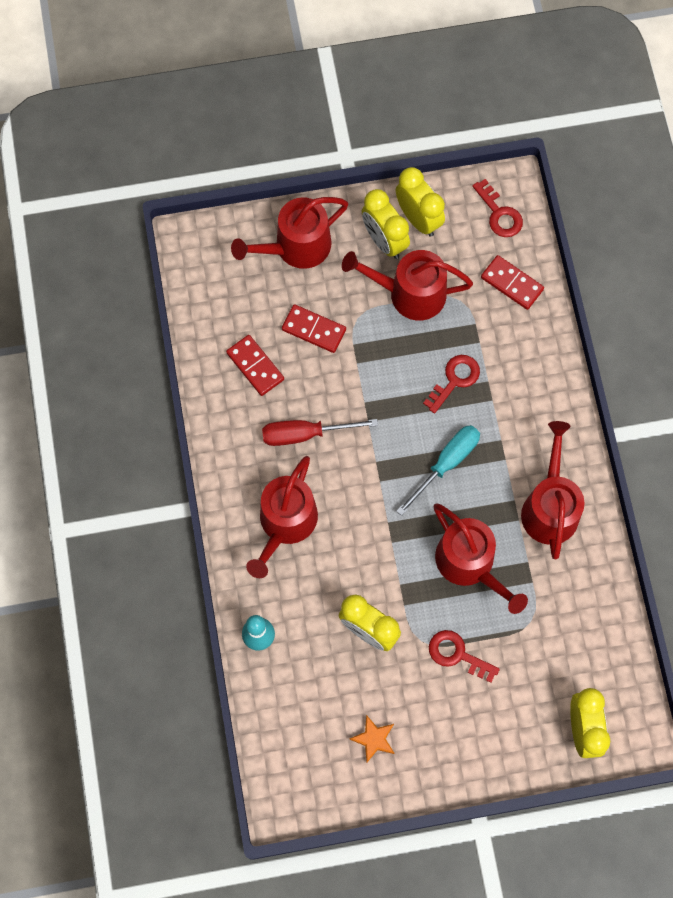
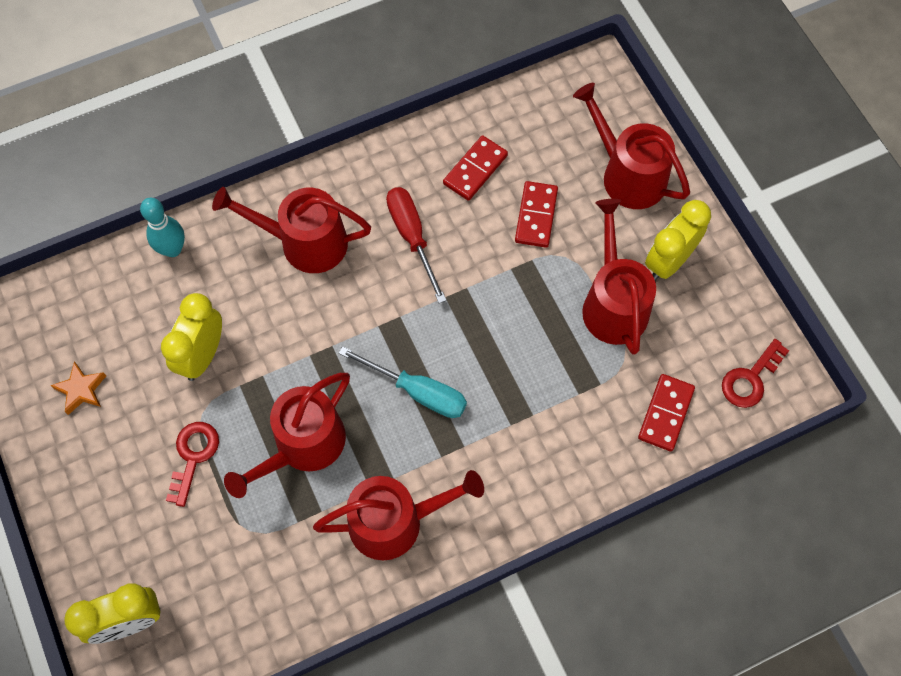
camera: 75 degrees right, 5 degrees down
(418, 219) = (709, 291): yellow clock -> none
(454, 380) = (523, 377): red key -> none

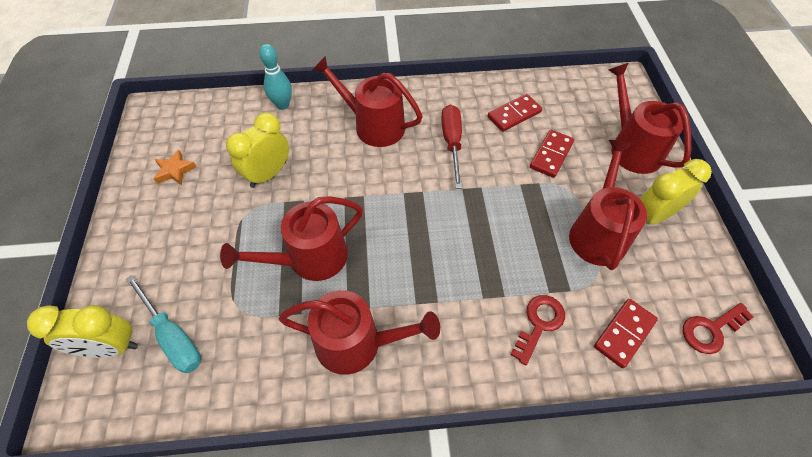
camera: 20 degrees right, 10 degrees down
(193, 456) = (226, 239): red key -> red key (539, 323)
(418, 391) = (415, 248): turquoise screwdriver -> turquoise screwdriver (173, 336)

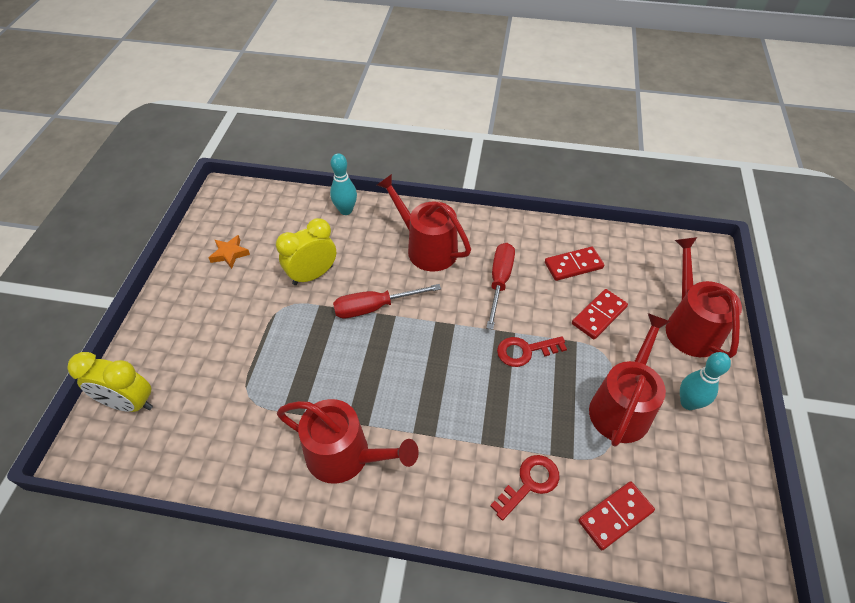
camera: 15 degrees right, 5 degrees down
(173, 336) = (184, 407): turquoise screwdriver -> none
(310, 258) = (327, 365): red watering can -> none
(340, 192) = (375, 307): none -> red screwdriver
(652, 216) = (688, 403): yellow clock -> turquoise bowling pin
(711, 330) = (712, 537): red key -> red key (525, 351)

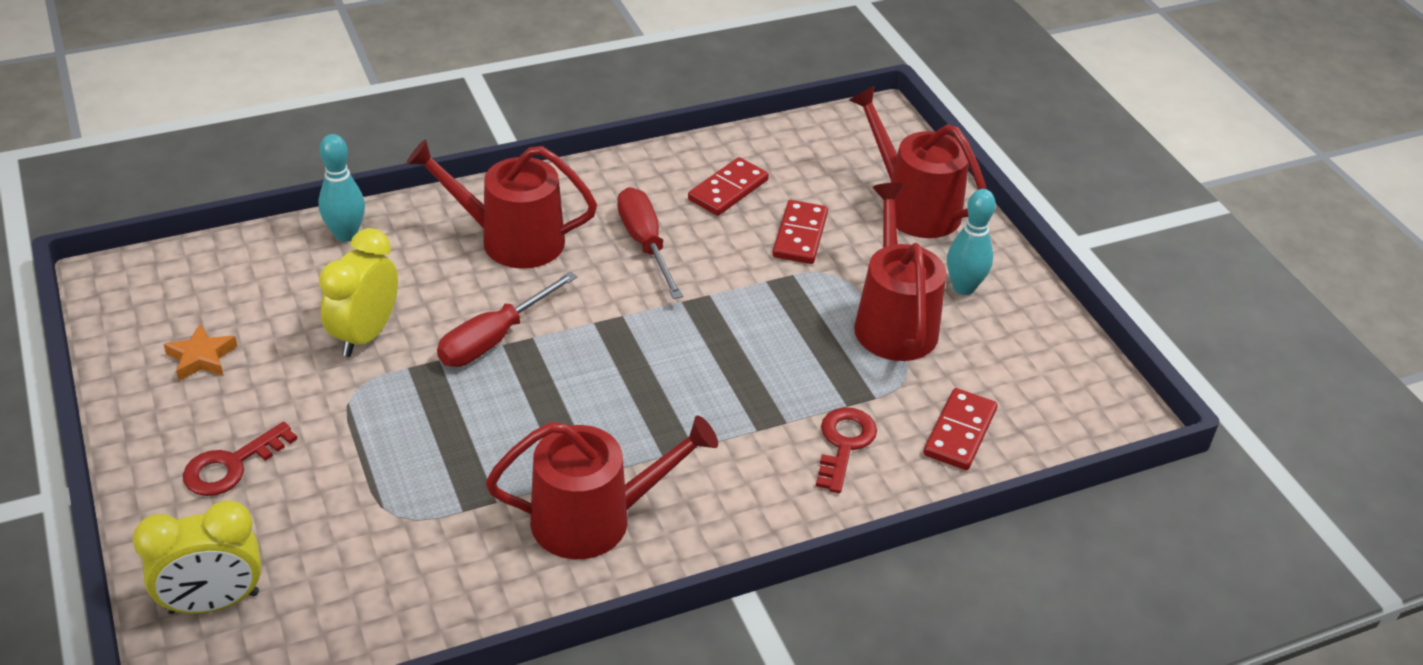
camera: 35 degrees left, 10 degrees down
(525, 351) = (737, 310): red key -> red key (231, 466)

